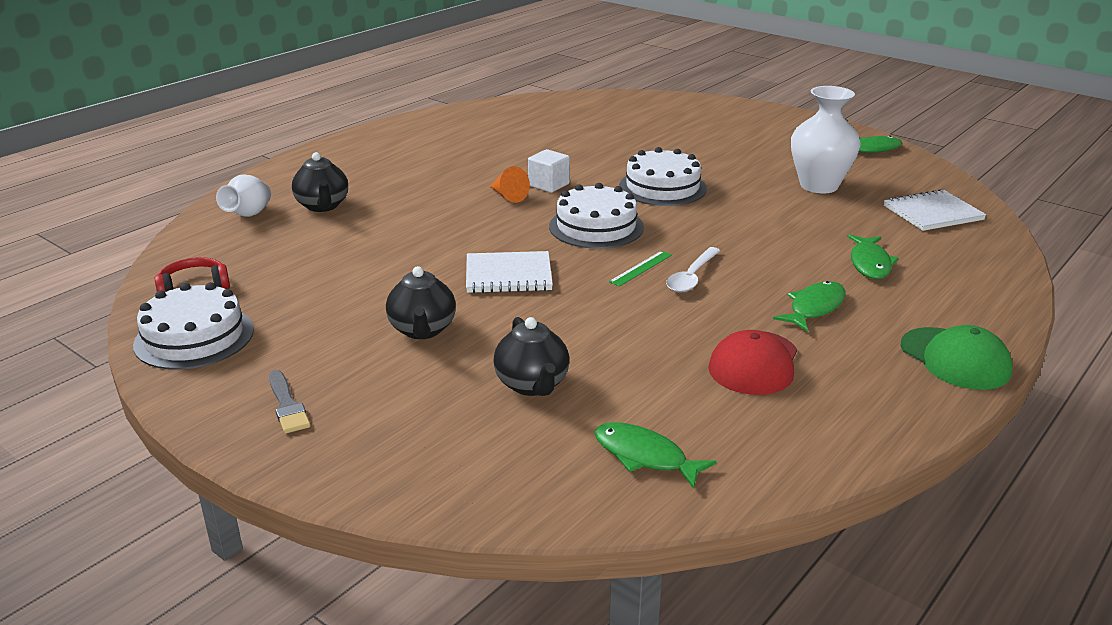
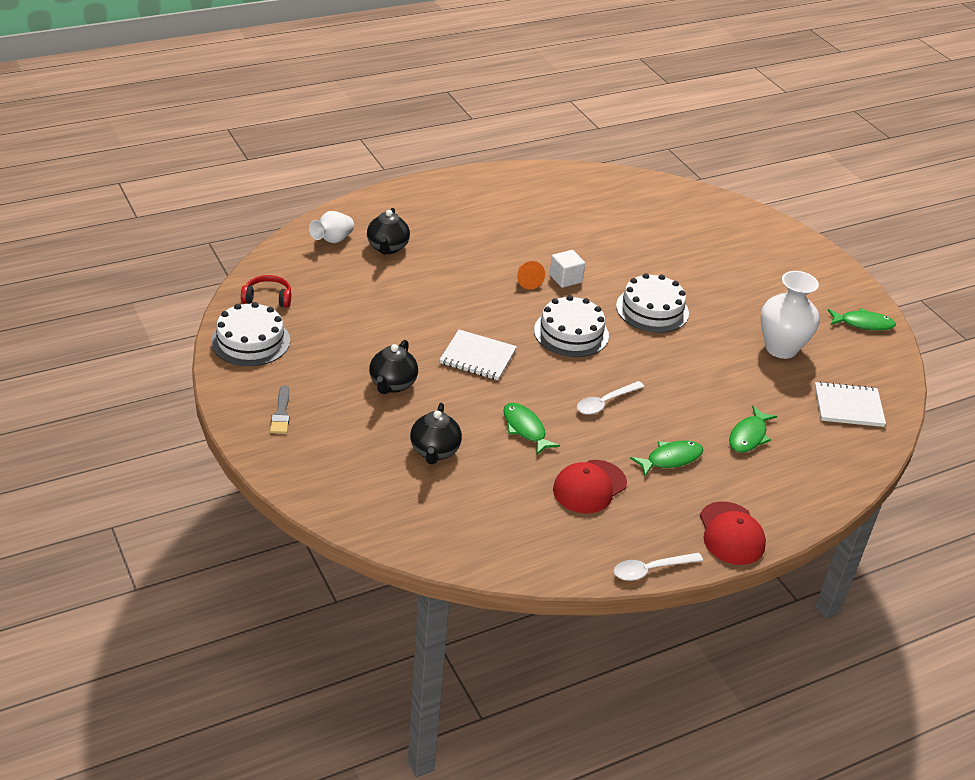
camera: 20 degrees right, 10 degrees up
(641, 268) = (575, 382): green ruler -> none
(645, 456) = (467, 525): green fish -> green fish (525, 429)
(912, 428) = (650, 570): none -> white spoon
(955, 359) = (731, 534): green cap -> red cap

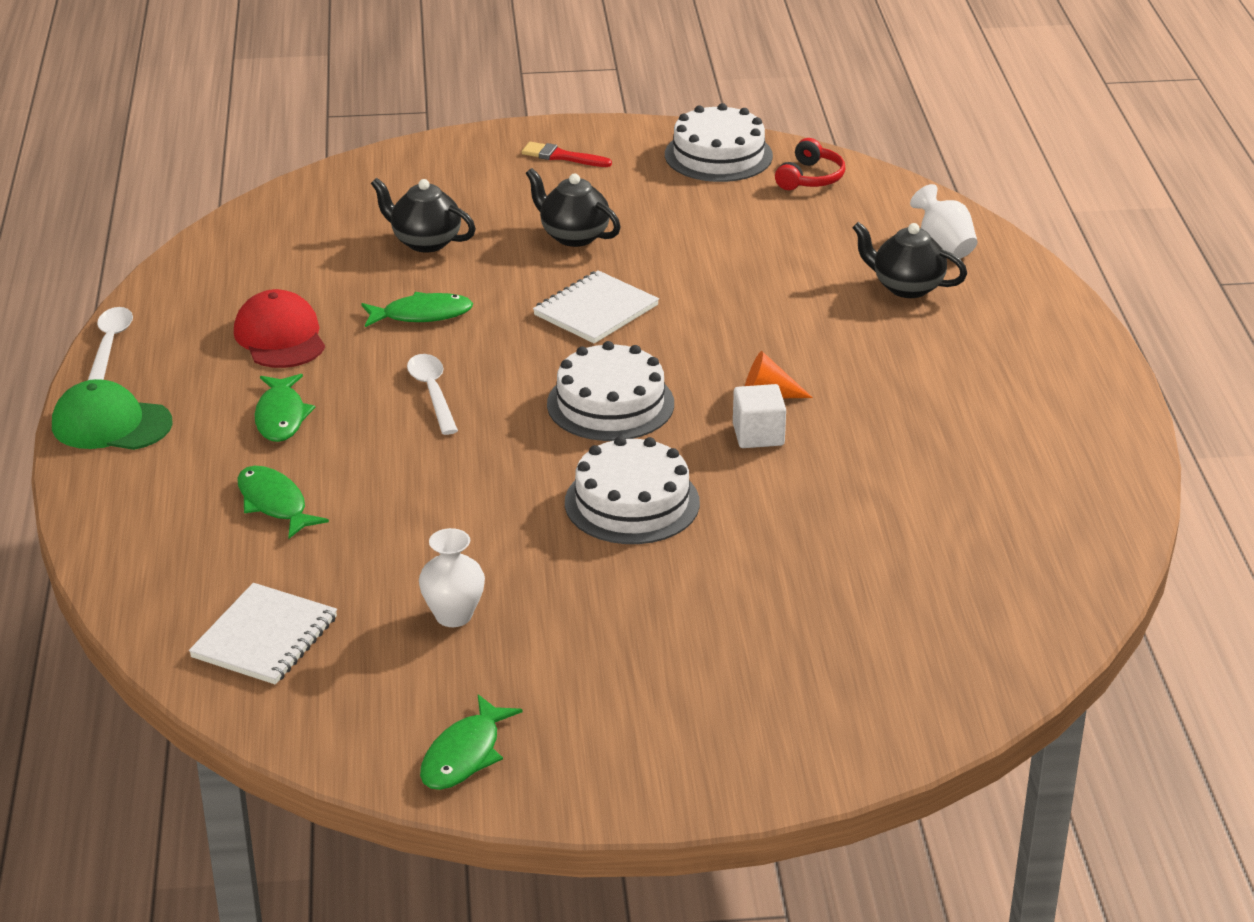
camera: 115 degrees right, 5 degrees down
(281, 413) = (562, 156): grey brush -> red brush
(731, 534) = (111, 424): red cap -> green cap
(781, 348) = (453, 615): white vase -> white vase, size x0.59

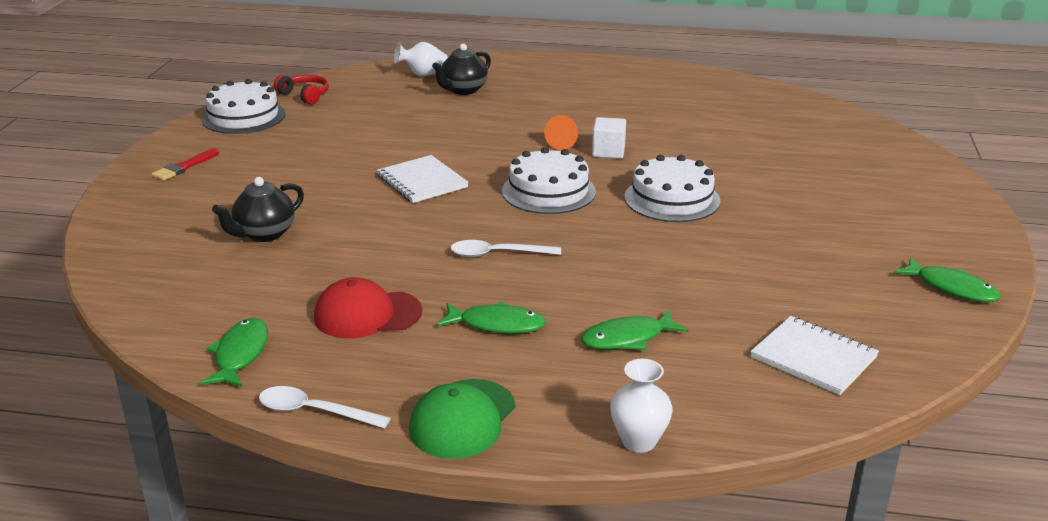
camera: 75 degrees left, 5 degrees down
(422, 315) = (379, 247): green fish -> green fish (240, 354)
(453, 615) = (793, 275): white vase -> white vase (638, 441)
(573, 236) = (310, 177): black teapot -> none

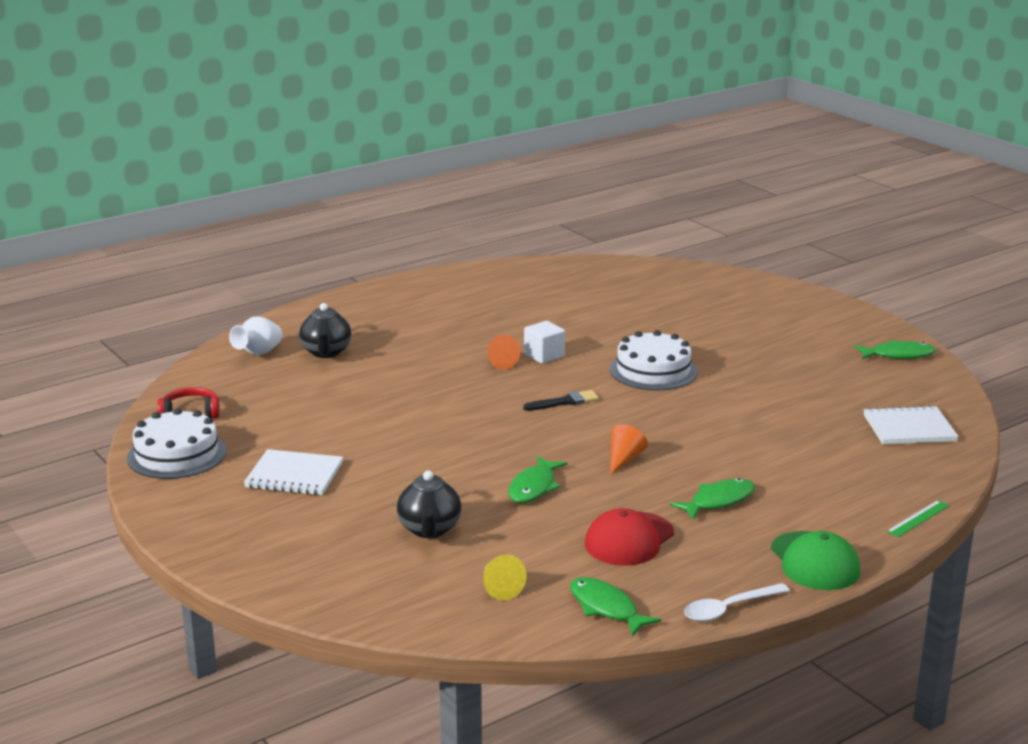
camera: 45 degrees left, 5 degrees down
(184, 167) = (229, 517): red brush -> none
(214, 297) = (499, 587): none -> yellow cone
(422, 182) = (459, 436): white notebook -> white notebook (294, 475)
(497, 254) = (624, 459): white spoon -> orange cone
(548, 191) = (564, 402): white cake -> black brush
(628, 338) = (803, 469): green fish -> green fish (534, 487)
(638, 441) = (918, 518): white vase -> green ruler

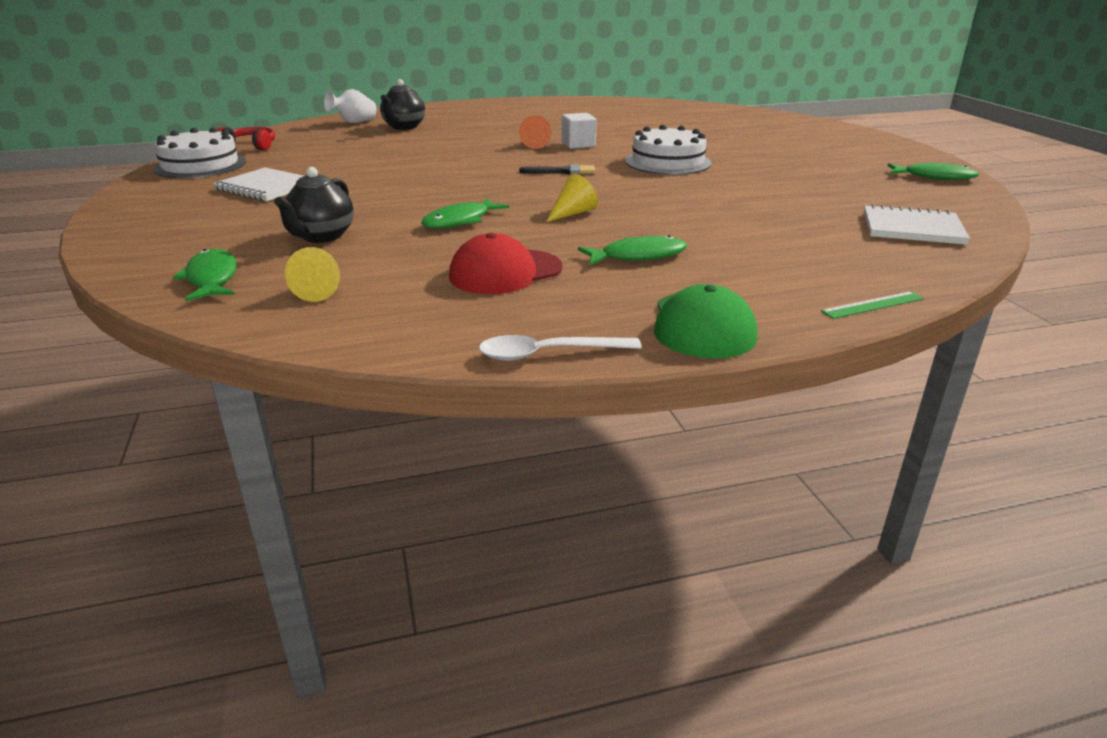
camera: 20 degrees right, 5 degrees up
(606, 608) = (406, 327): green fish -> green fish (212, 278)
(624, 459) = (572, 213): orange cone -> yellow cone

